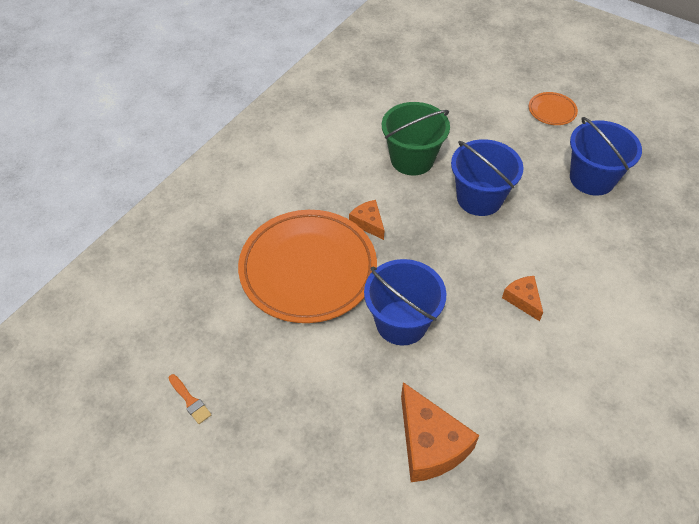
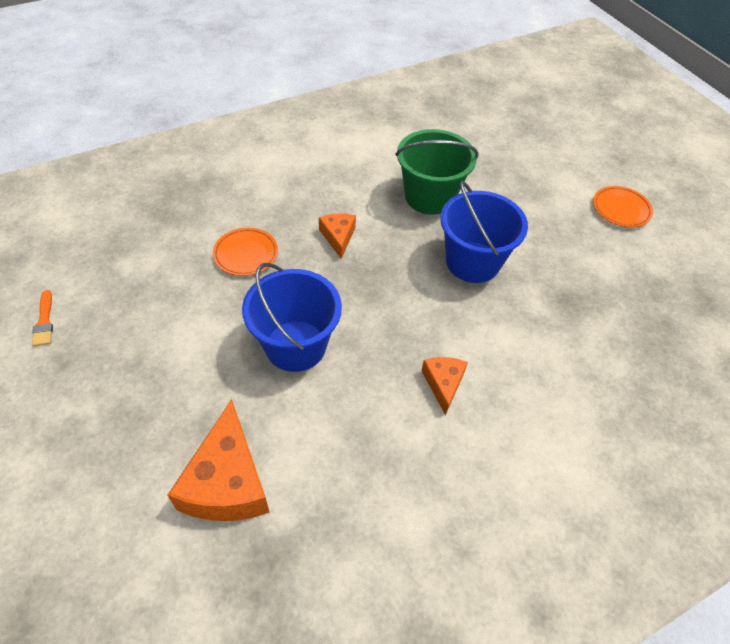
camera: 25 degrees right, 0 degrees up
(308, 269) = (246, 254): orange plate -> orange plate, size x0.42
(592, 178) = (619, 295): blue bucket -> none

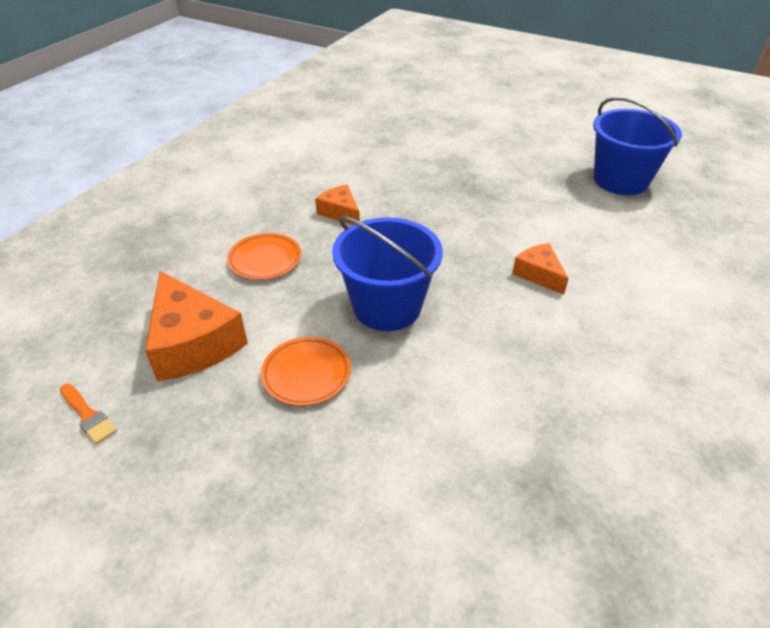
camera: 30 degrees left, 10 degrees down
(227, 481) = (437, 445): orange cheese -> orange cheese (192, 342)
(429, 197) = (389, 156): green bucket -> none
(472, 262) = (470, 184): blue bucket -> blue bucket (620, 180)
(621, 209) = (539, 112): orange plate -> orange plate (306, 374)

